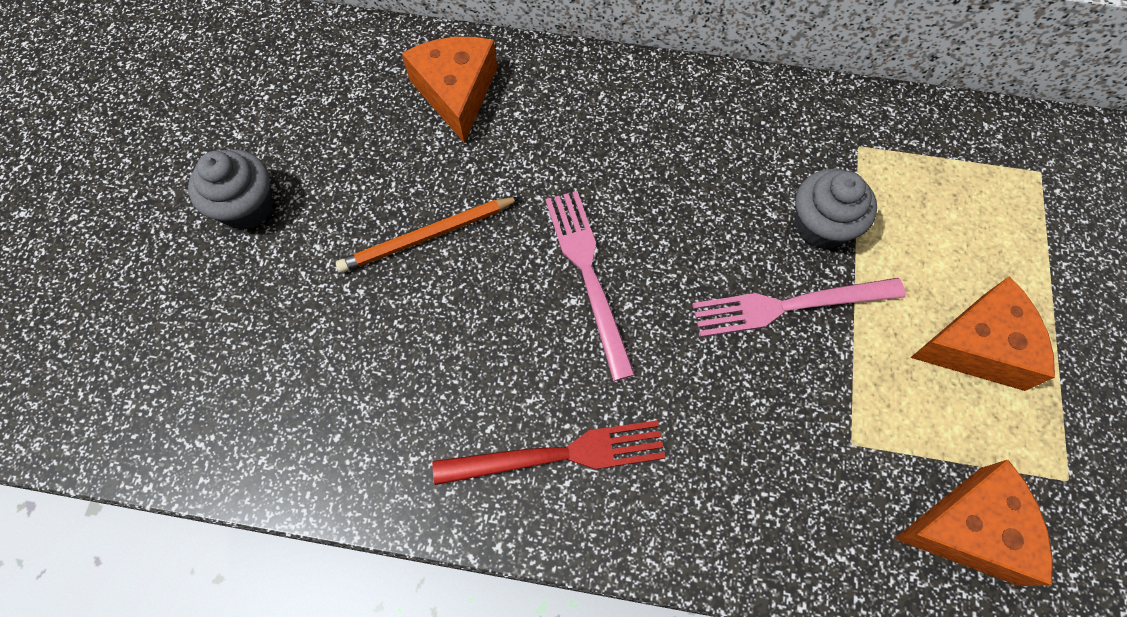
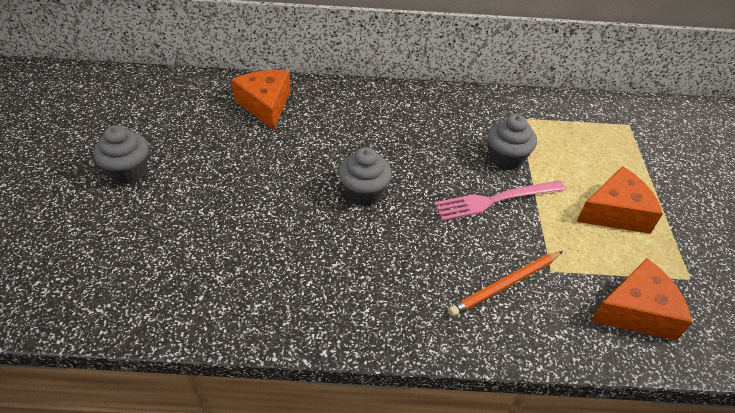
camera: 10 degrees left, 20 degrees down
(427, 236) = (254, 179): orange pencil -> orange pencil (505, 285)
(558, 455) = (359, 293): red fork -> none
(588, 274) = (364, 193): pink fork -> grey cupcake

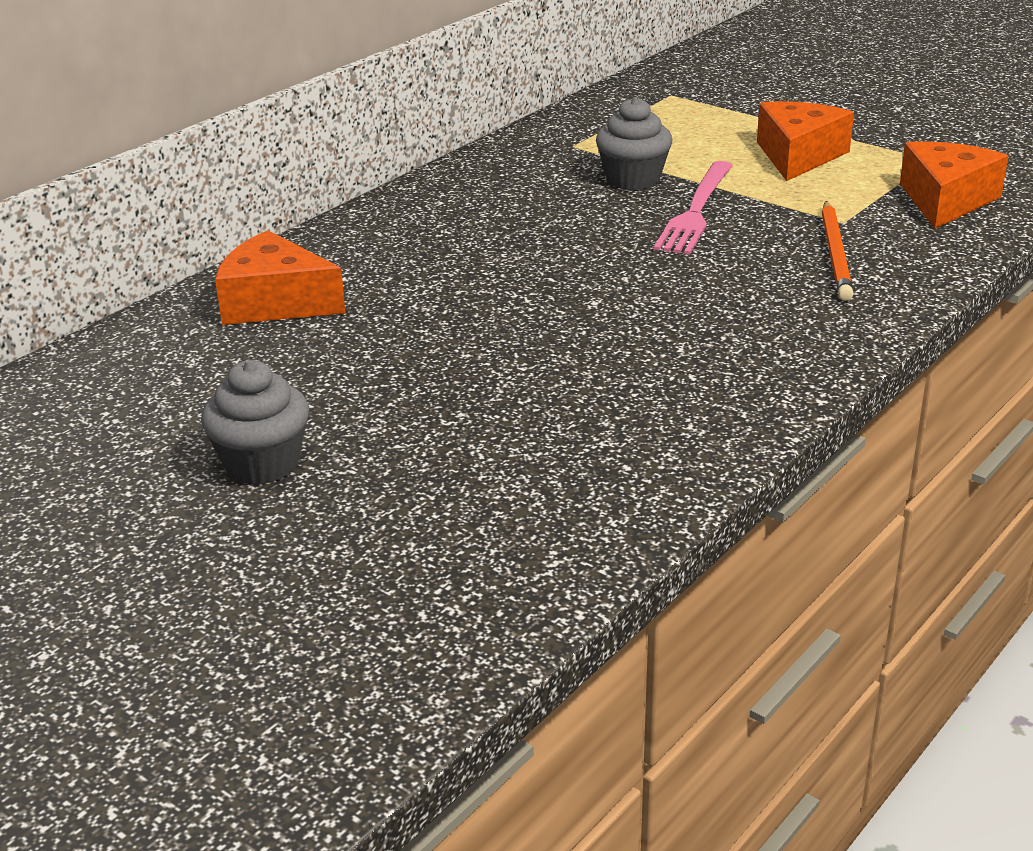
camera: 50 degrees left, 15 degrees down
(364, 193) = (573, 287): grey cupcake -> none

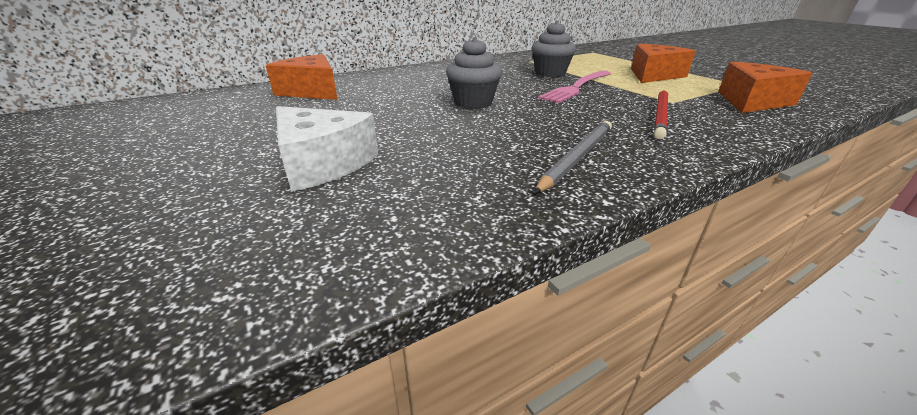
camera: 20 degrees right, 0 degrees up
(262, 463) = (168, 158): grey cupcake -> grey cupcake (473, 103)
(474, 425) = (322, 163): none -> white cheese
(764, 350) = (577, 157): none -> grey pencil
(835, 254) = (660, 115): orange pencil -> red pencil

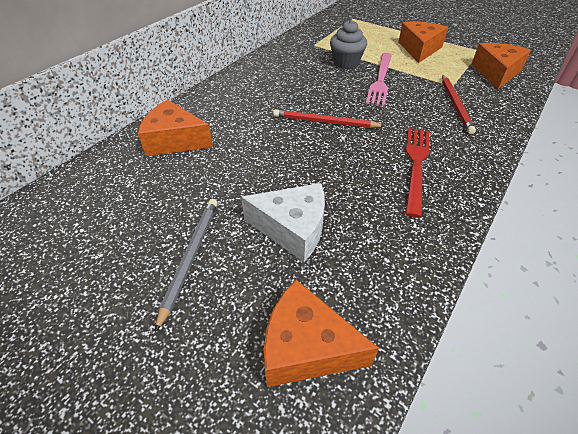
camera: 25 degrees left, 15 degrees up
(166, 267) = (306, 347): none -> orange cheese
(473, 103) = (325, 122): grey cupcake -> red pencil
(544, 149) = (416, 165): none -> red fork
(577, 157) = (440, 168): grey pencil -> grey pencil (190, 257)

